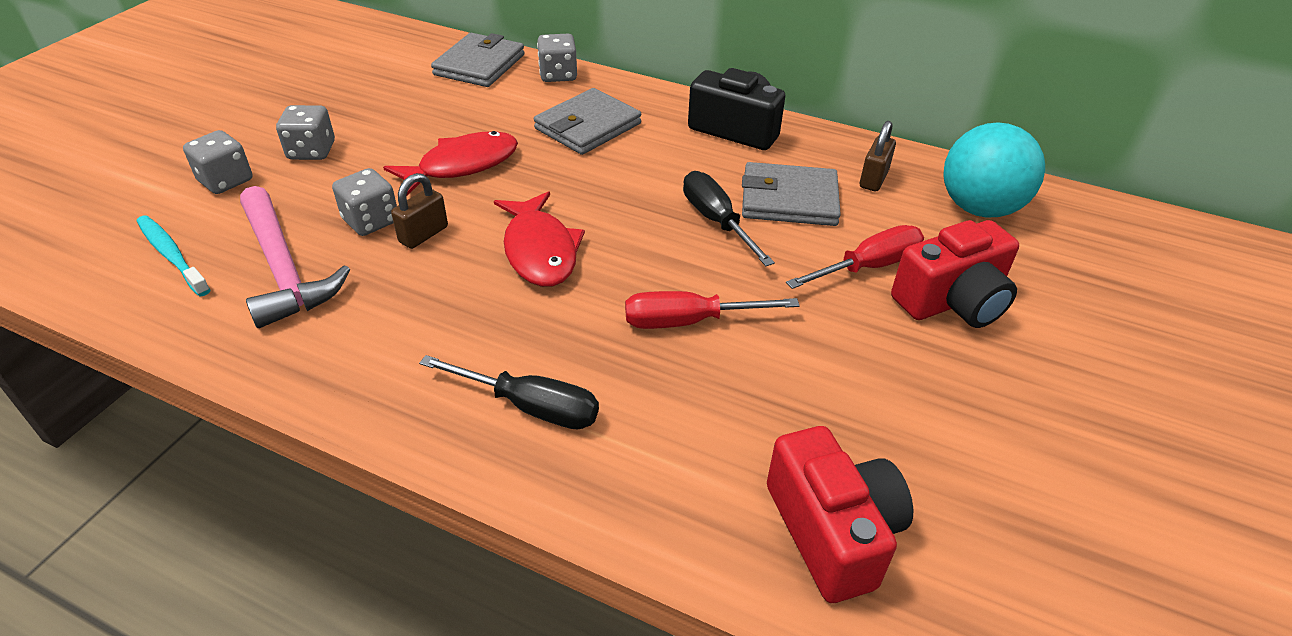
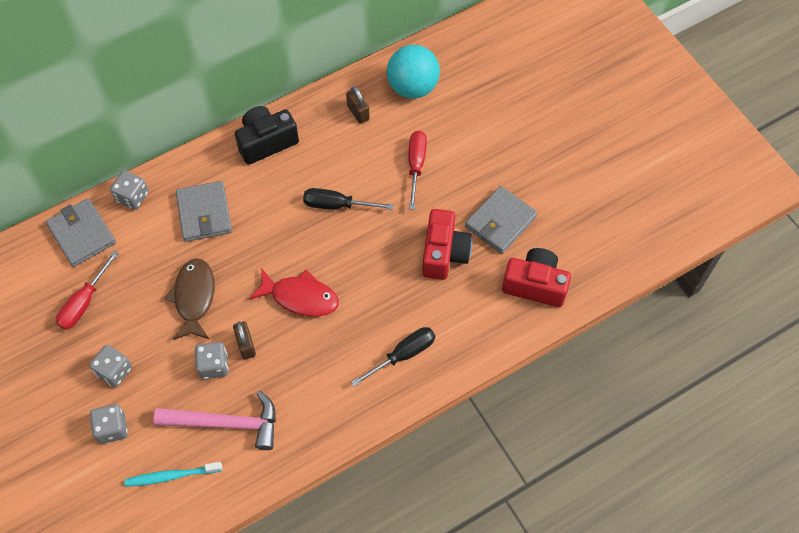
camera: 55 degrees left, 20 degrees up
(462, 165) = (194, 297): red fish -> brown fish
(689, 321) = (397, 262): red screwdriver -> red screwdriver (84, 302)
(789, 199) = (345, 161): grey wallet -> grey wallet (500, 221)
(952, 301) = (460, 151): red camera -> red camera (444, 253)

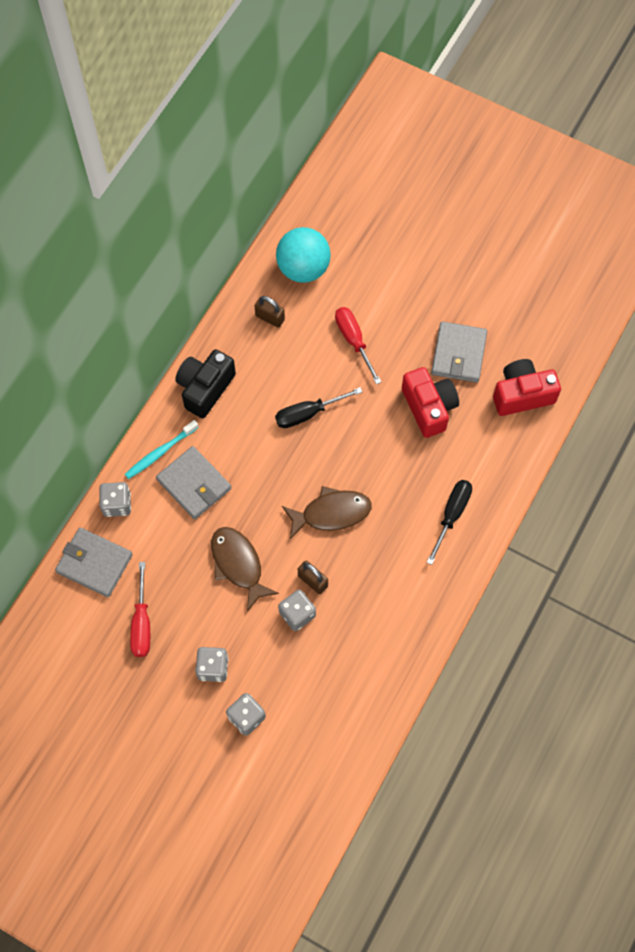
camera: 30 degrees left, 5 degrees up
(171, 476) = (326, 727): turquoise toothbrush -> turquoise toothbrush (160, 452)
(226, 423) = (342, 656): pink hammer -> none
(300, 297) = (331, 513): red fish -> brown fish

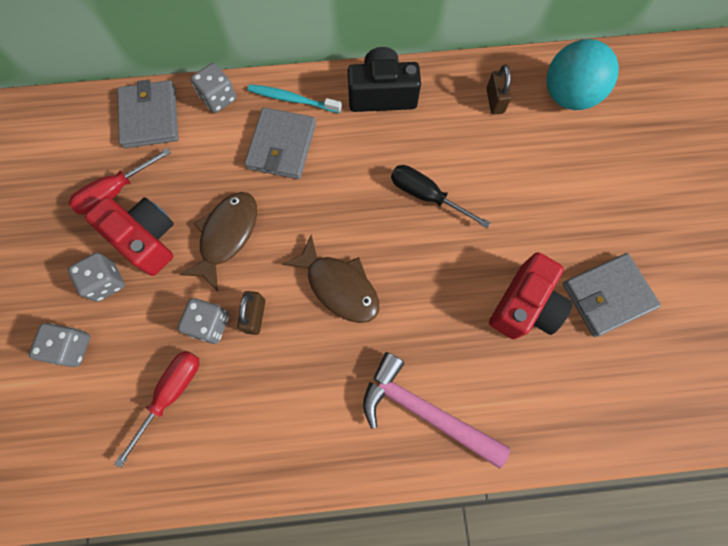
camera: 55 degrees right, 5 degrees up
(354, 341) = (534, 187): red screwdriver -> red screwdriver (171, 394)
(451, 515) = (424, 411): black screwdriver -> pink hammer
(522, 395) = (619, 394): red camera -> red camera (146, 239)

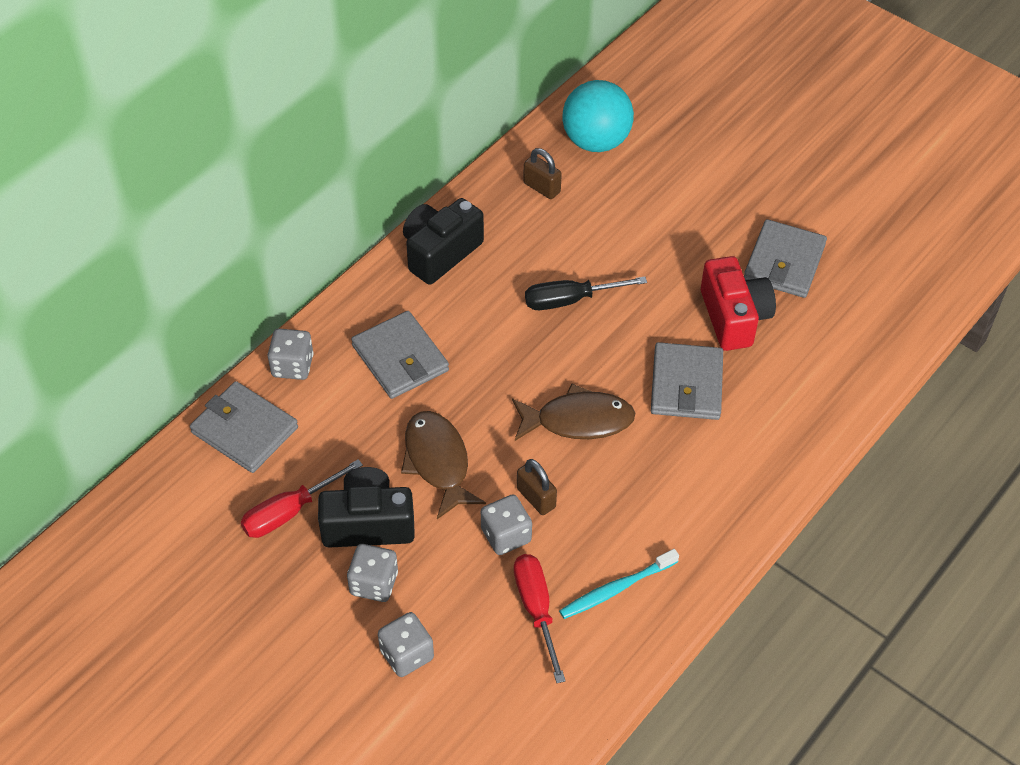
camera: 45 degrees left, 20 degrees down
(115, 191) = (290, 512): red screwdriver -> red screwdriver turned 45 degrees clockwise
(146, 239) = (368, 523): red camera -> black camera
(292, 99) = (364, 315): turquoise toothbrush -> turquoise toothbrush (616, 589)
(424, 411) = (744, 448): pink hammer -> none
(437, 326) = (686, 385): none -> grey wallet

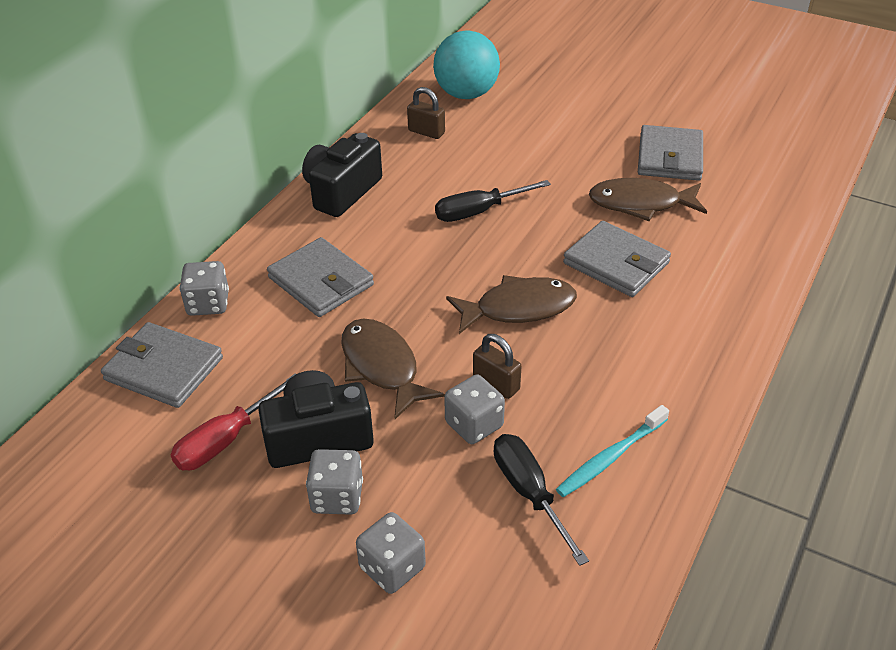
camera: 10 degrees left, 10 degrees down
(536, 610) = (529, 493): red screwdriver -> black screwdriver
(686, 385) = (616, 263): grey wallet -> grey wallet turned 45 degrees counterclockwise
(734, 317) = (640, 204): red camera -> brown fish

